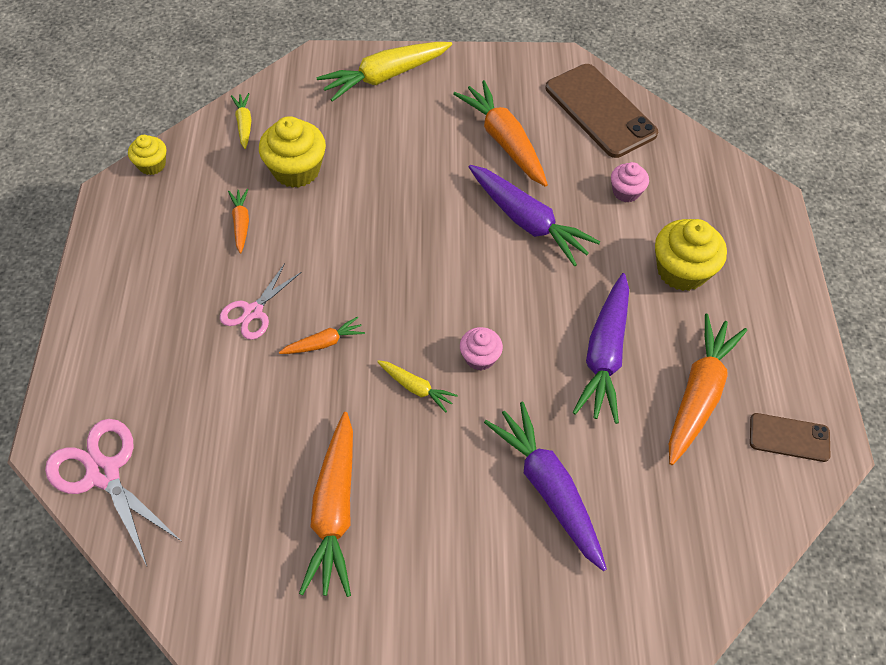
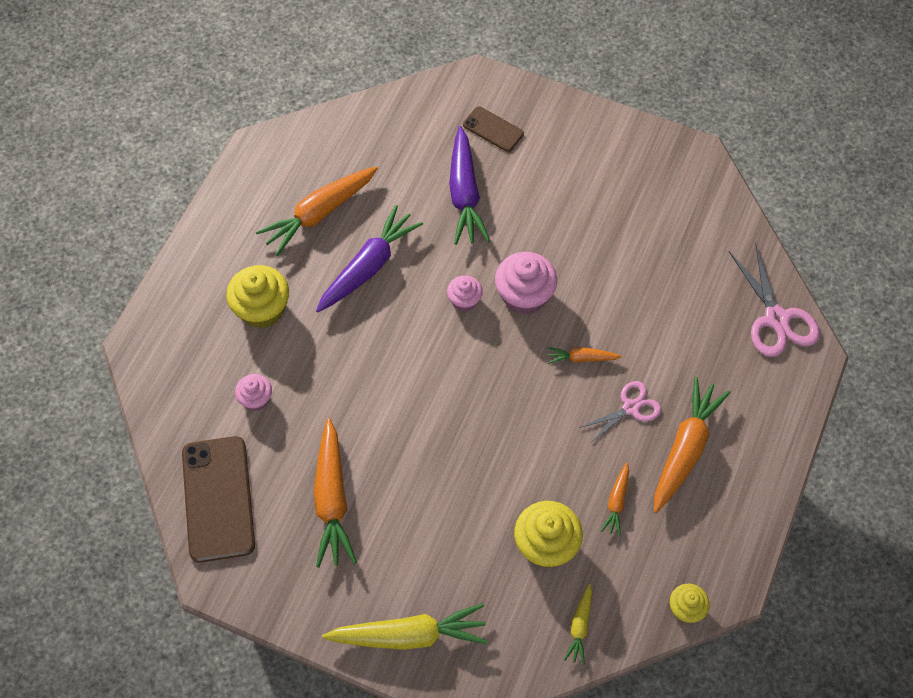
camera: 155 degrees left, 5 degrees up
(334, 511) = (617, 233): orange carrot -> orange carrot (685, 448)
(416, 388) = (524, 295): yellow carrot -> pink cupcake
(528, 222) = (360, 403): purple carrot -> none
(789, 437) = (279, 164): brown phone -> brown phone (493, 129)

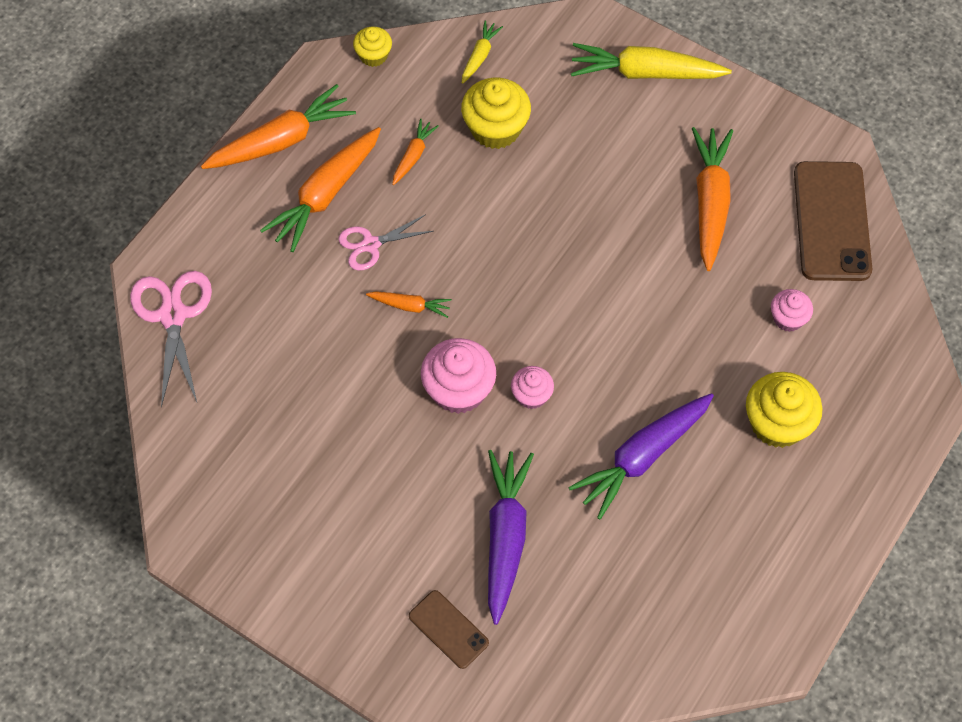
camera: 170 degrees left, 0 degrees up
(319, 214) = (698, 539): orange carrot -> orange carrot (281, 140)

